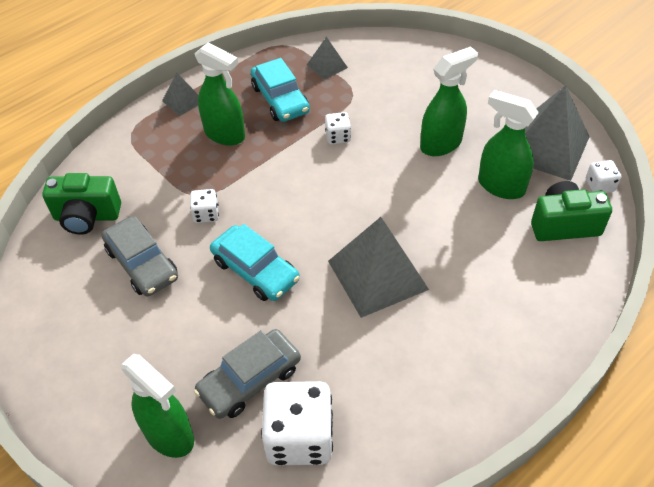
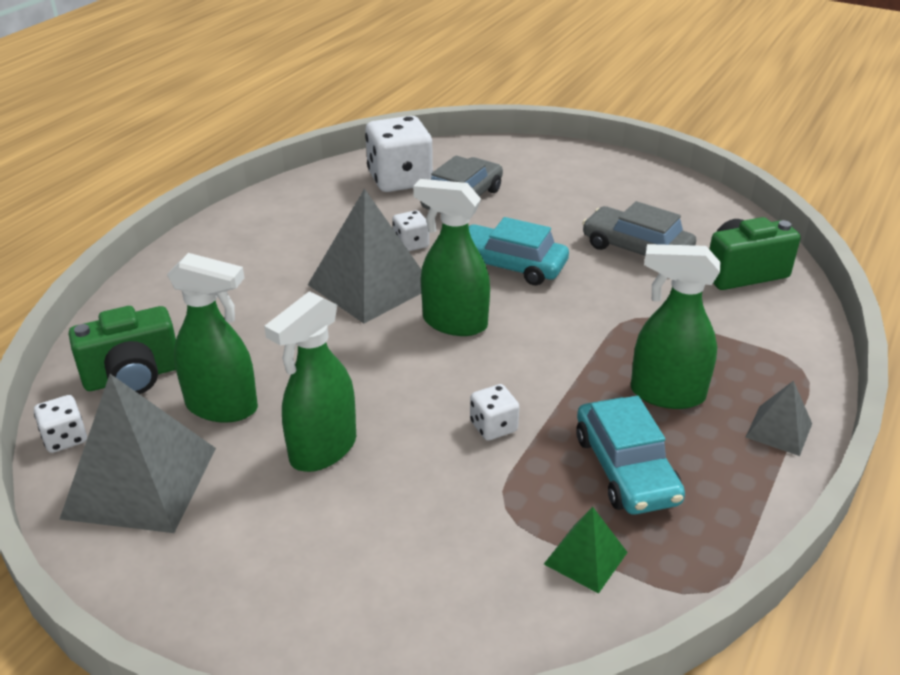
camera: 160 degrees right, 15 degrees down
(169, 435) = (507, 164): green spray bottle -> green spray bottle (454, 323)
(206, 214) = (607, 300): white dice -> white dice (411, 244)
(280, 99) = (625, 468): turquoise car -> turquoise car turned 150 degrees counterclockwise
(327, 66) = (585, 558): grey pyramid -> green pyramid

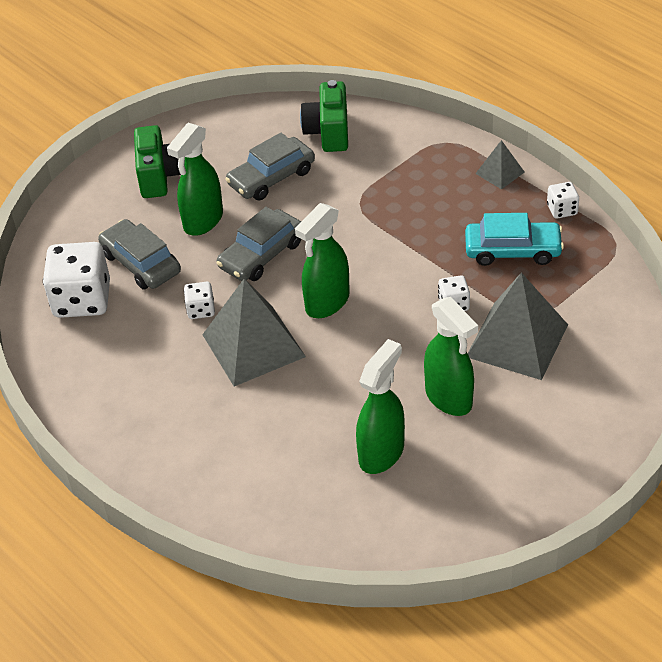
camera: 70 degrees left, 10 degrees up
(65, 438) = (387, 554): white dice -> white dice (562, 210)
(133, 377) = (322, 510): green camera -> green camera (160, 176)
(140, 482) = (451, 505): grey pyramid -> grey pyramid (517, 340)
(510, 265) = (261, 254): turquoise car -> grey car
(585, 558) = (580, 287): green pyramid -> none
(666, 394) = (449, 212): green spray bottle -> green spray bottle (203, 221)

